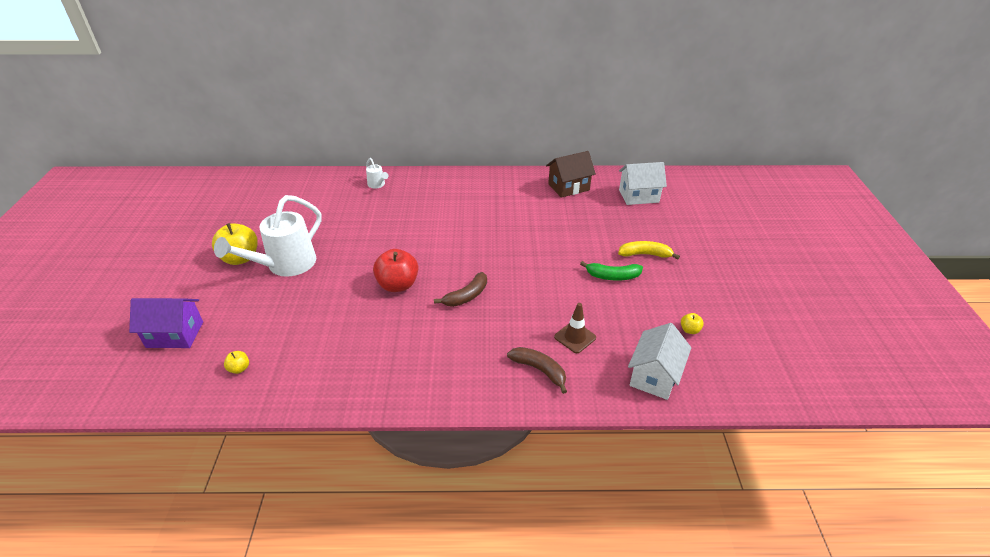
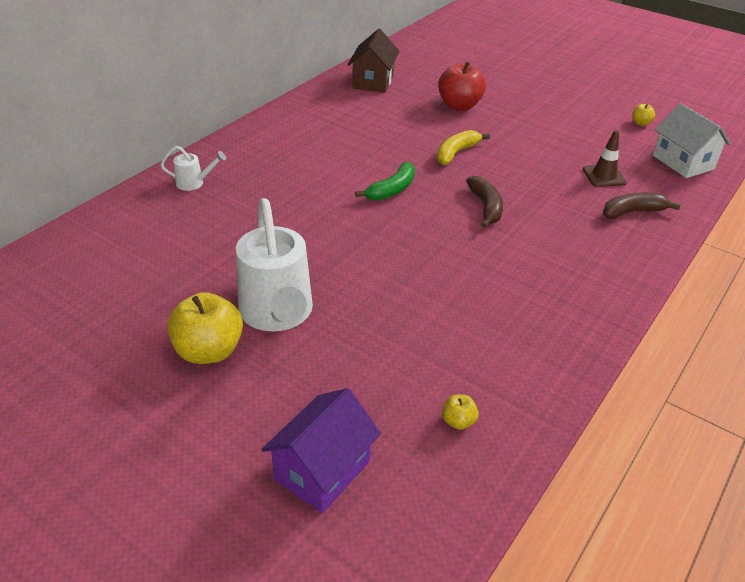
camera: 55 degrees left, 0 degrees up
(398, 285) = (419, 242): red apple -> red apple (459, 106)
(612, 276) = (537, 122): green banana -> green banana (392, 190)
(638, 196) = (434, 59): white house -> none
(645, 254) = (523, 95): yellow banana -> yellow banana (456, 153)

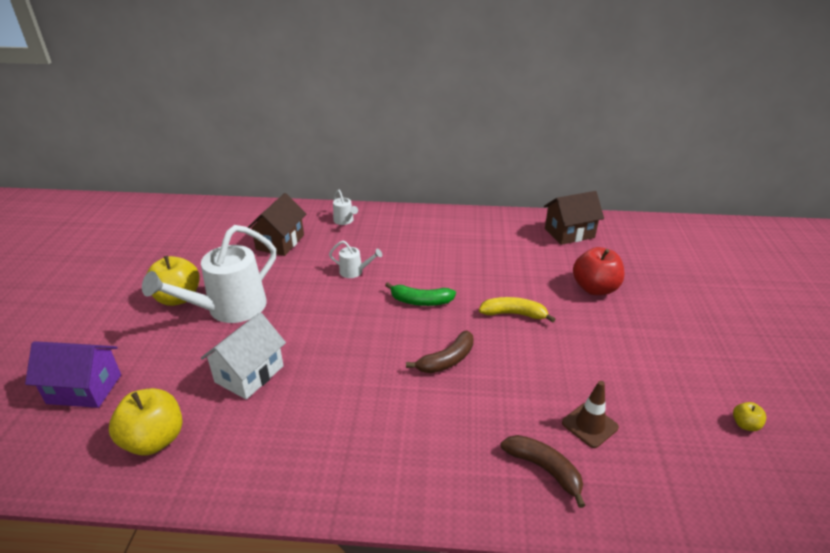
camera: 60 degrees right, 5 degrees down
(180, 240) = (280, 242): none -> brown house
(302, 209) = (354, 272): none -> white watering can
(458, 421) = (154, 440): yellow apple -> yellow apple, size x2.19
(683, 162) = (705, 489): white house -> white house (249, 374)

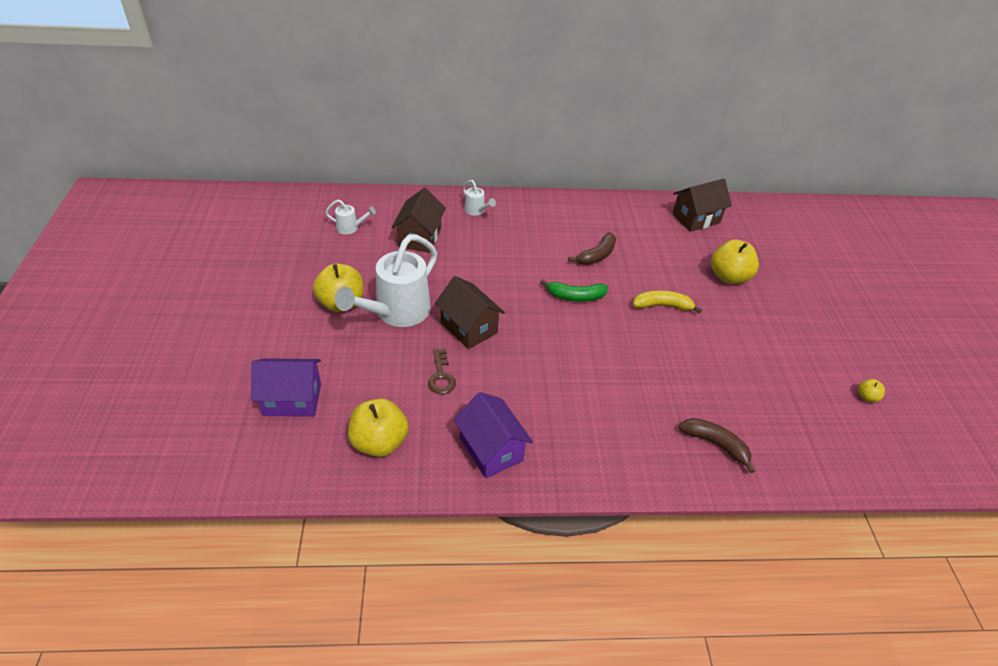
camera: 10 degrees left, 10 degrees up
(249, 374) = (441, 376): white house -> brown key
(275, 457) = (491, 449): none -> purple house
(297, 326) = (469, 327): none -> brown house
(354, 272) = (504, 268): white watering can -> white watering can (350, 228)
(447, 360) = (614, 354): brown banana -> brown banana (596, 255)
(589, 425) = (745, 405): brown traffic cone -> none
(595, 288) = (728, 277): red apple -> yellow apple

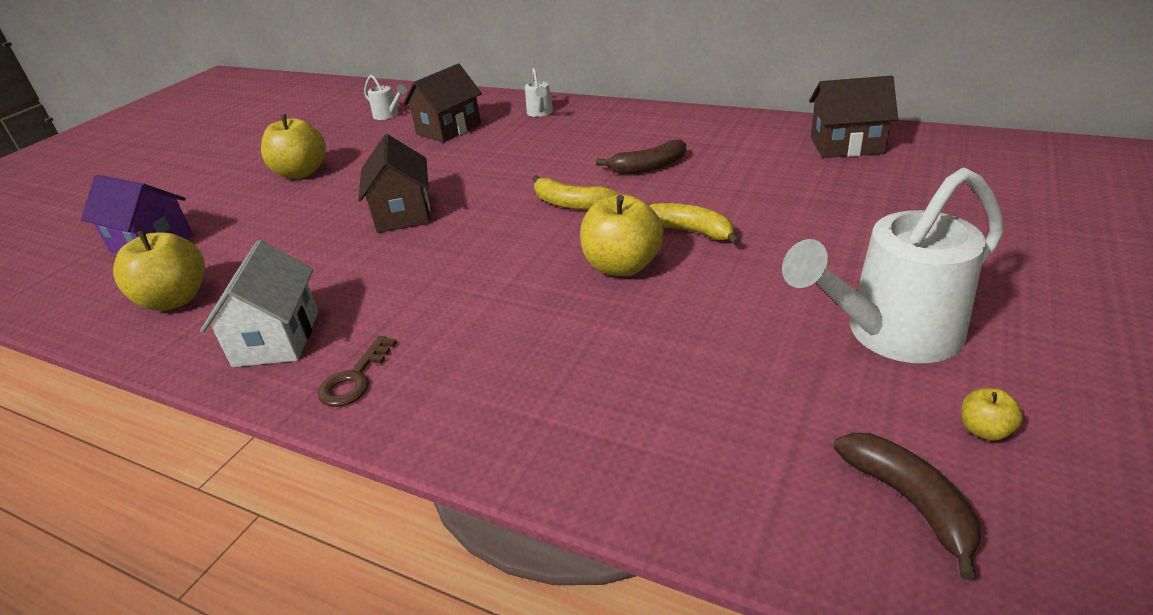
camera: 35 degrees right, 10 degrees down
(396, 313) = (343, 188): white watering can -> white watering can (891, 334)
(441, 376) = (315, 253): brown key -> brown key (354, 379)
(491, 449) = (277, 338): purple house -> white house
(575, 296) = (570, 203): green banana -> yellow banana
(716, 444) = (595, 420): brown banana -> brown banana (909, 501)
(728, 277) = (839, 214): yellow apple -> yellow apple (622, 266)

